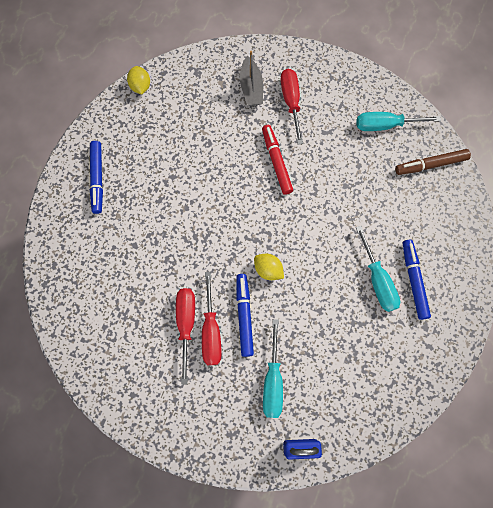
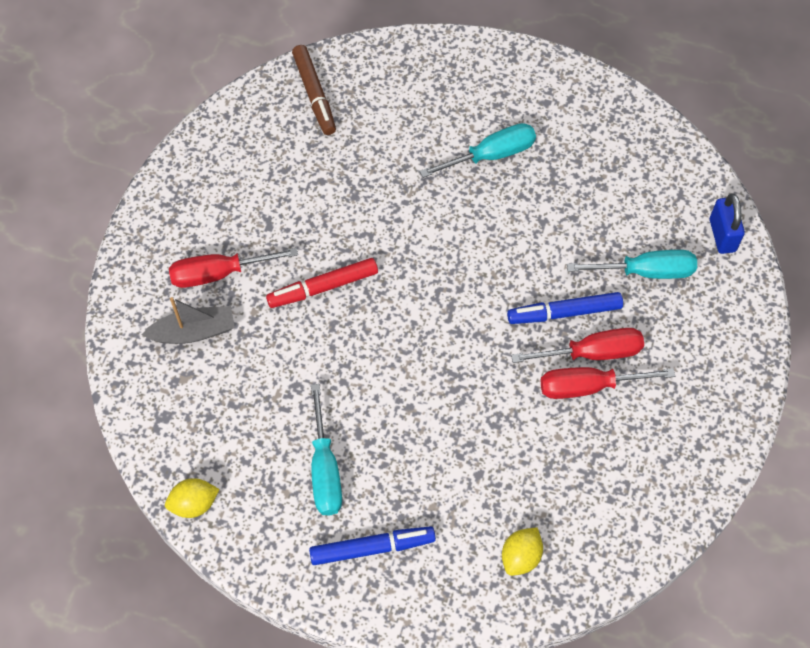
camera: 95 degrees left, 10 degrees down
(268, 270) = (494, 287): yellow lemon -> yellow lemon (521, 557)
(385, 125) = (254, 148): turquoise screwdriver -> turquoise screwdriver (325, 468)
(413, 280) = (486, 114): blue marker -> none

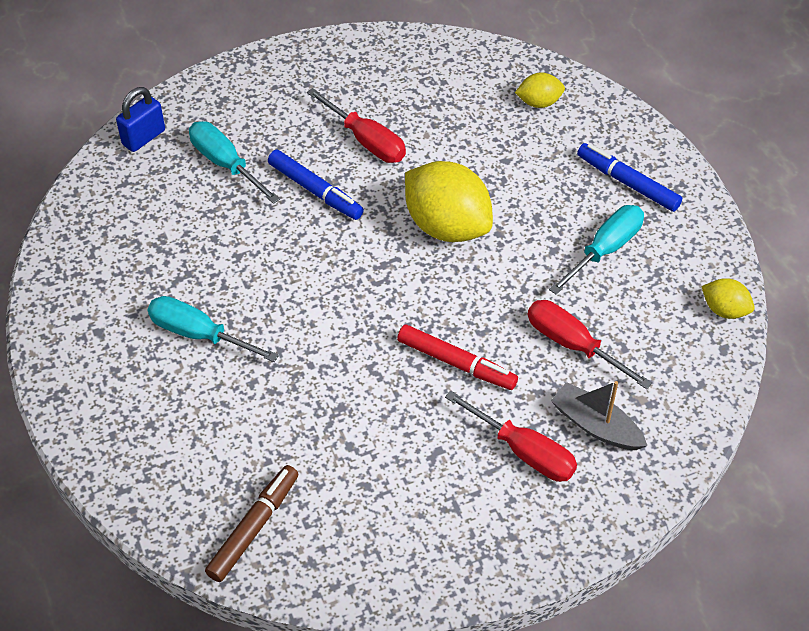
camera: 130 degrees left, 10 degrees down
(449, 376) = (447, 226): none -> yellow lemon
(591, 353) = (335, 155): red screwdriver -> red screwdriver (573, 345)

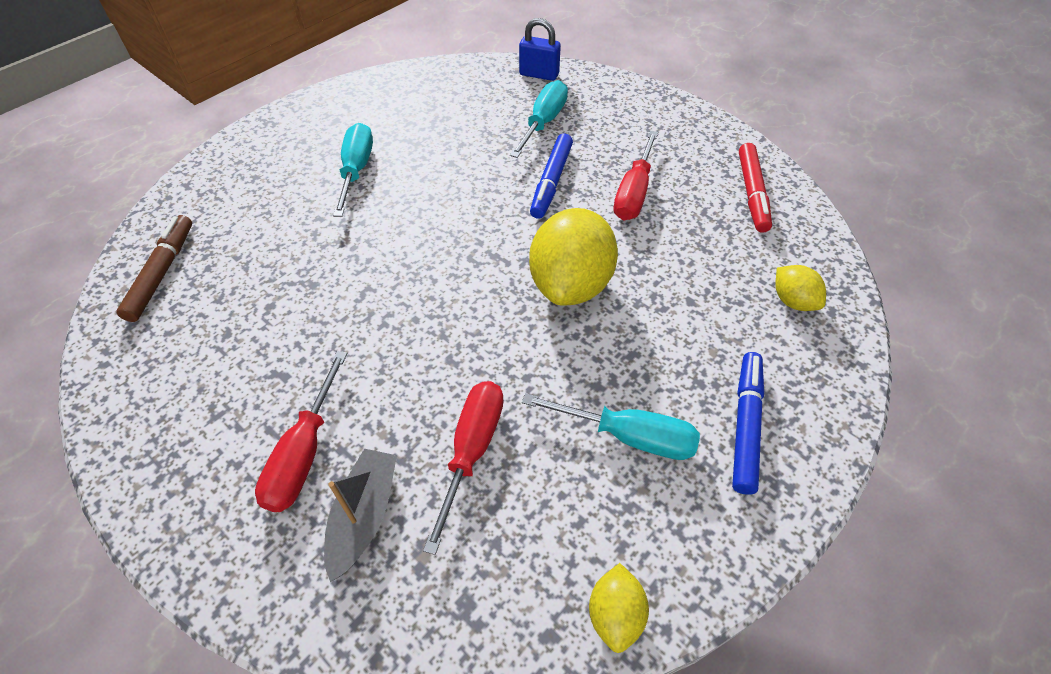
camera: 65 degrees right, 0 degrees up
(254, 527) = (162, 273): brown marker -> brown marker turned 90 degrees counterclockwise
(456, 363) = (399, 352): red marker -> red marker (752, 193)

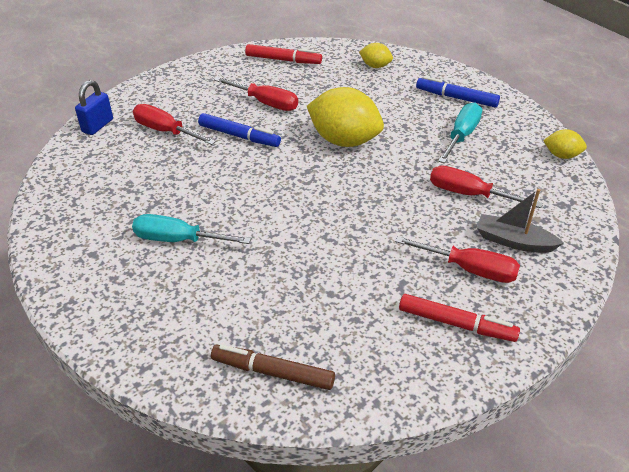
camera: 80 degrees left, 10 degrees down
(204, 439) = (456, 324): none -> red marker
(543, 123) = (166, 131): turquoise screwdriver -> red screwdriver
(793, 301) = (375, 66): yellow lemon -> yellow lemon turned 45 degrees clockwise

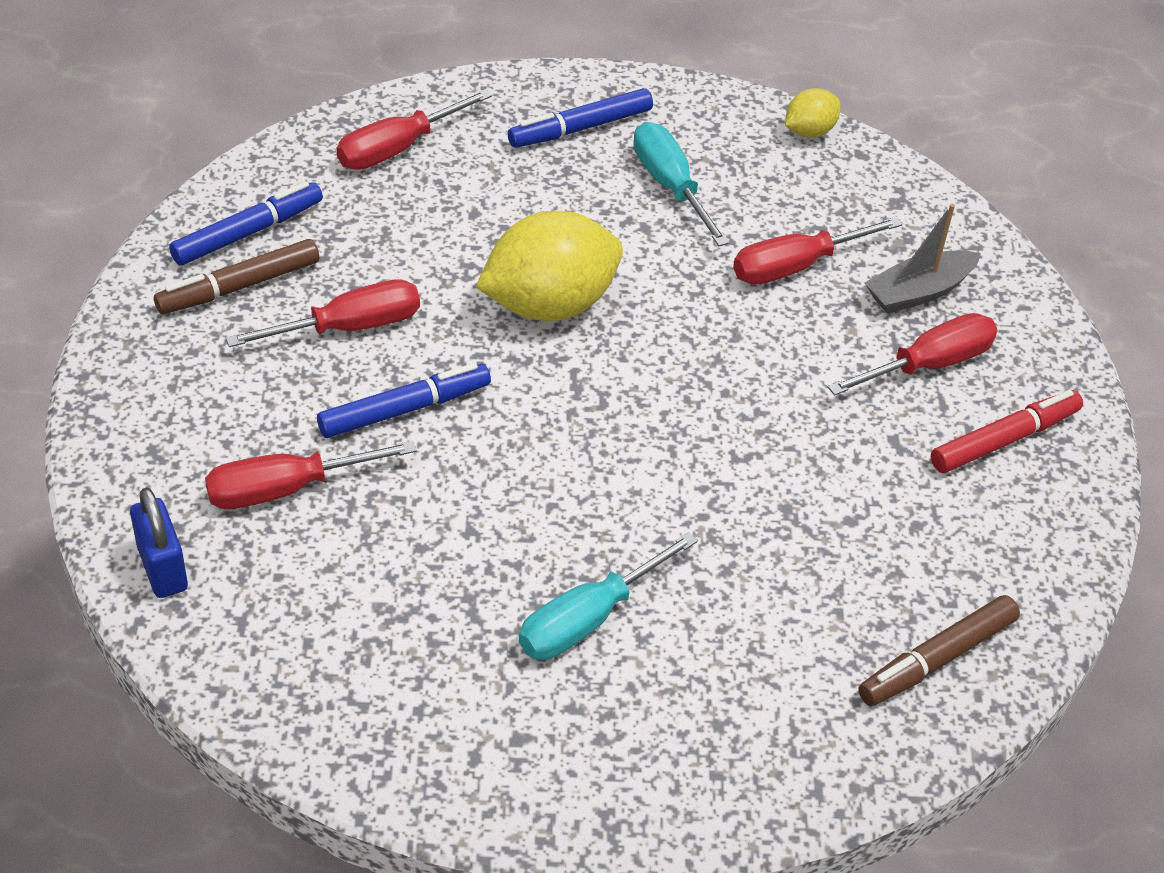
camera: 55 degrees left, 5 degrees up
(254, 72) = (239, 287): none -> brown marker
(283, 60) = (248, 233): red marker -> blue marker
(375, 66) = (398, 148): yellow lemon -> red screwdriver

